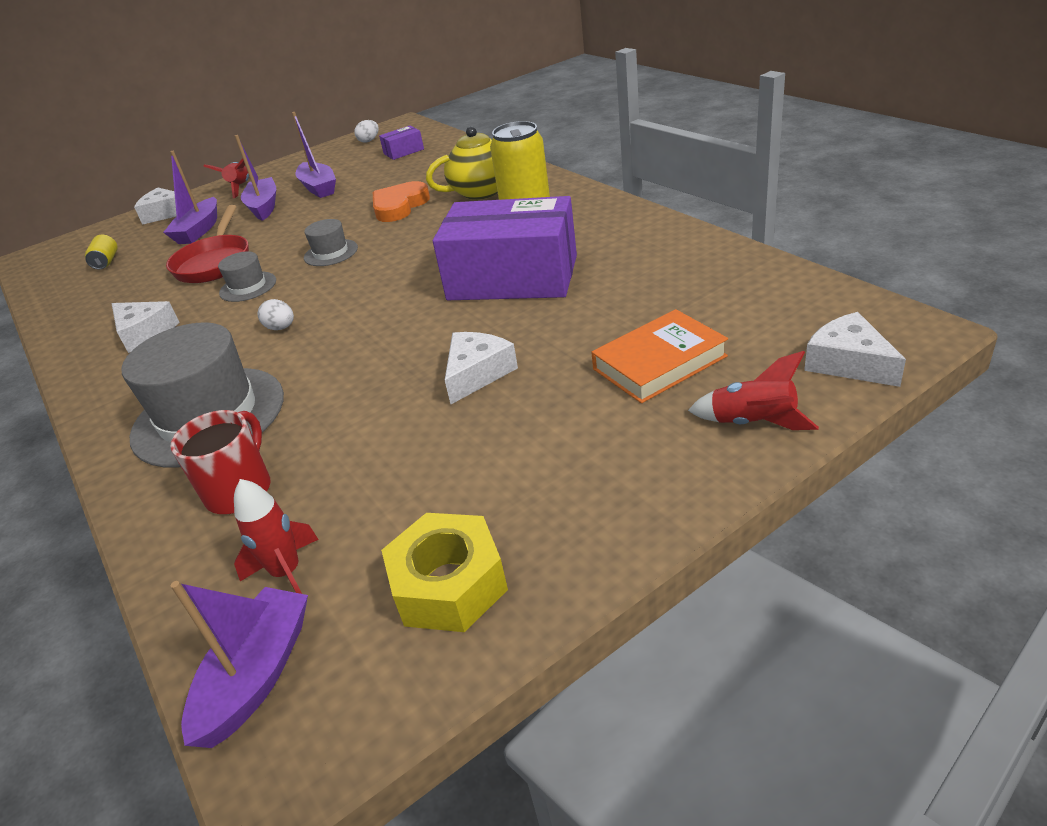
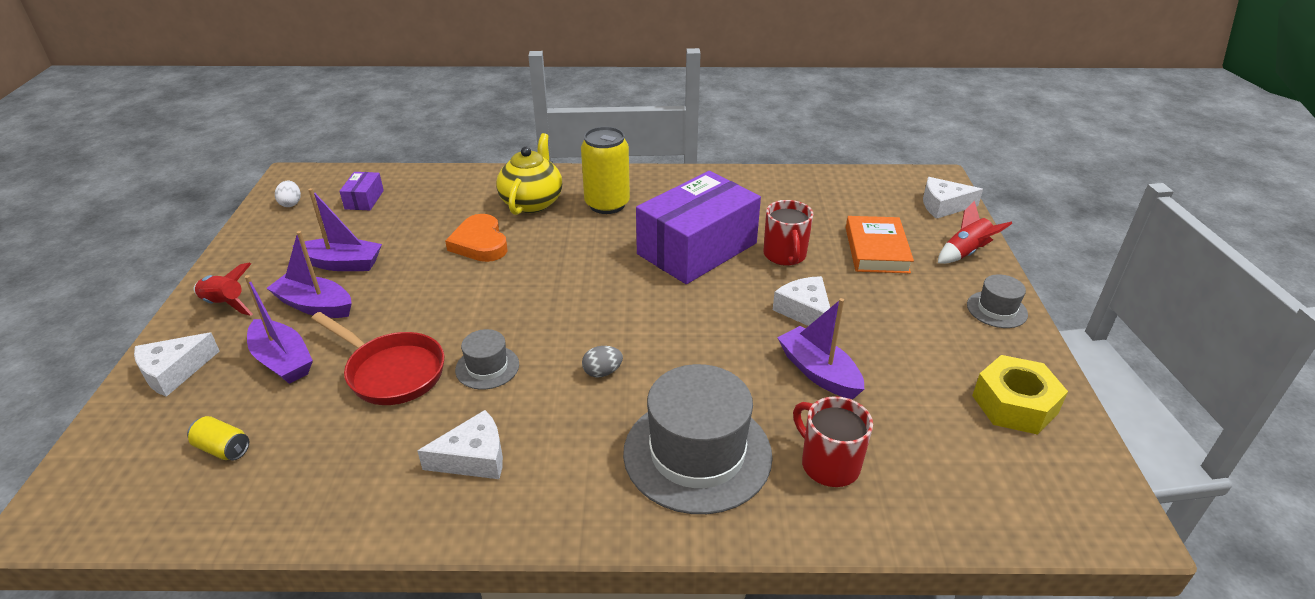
camera: 60 degrees left, 0 degrees up
(257, 675) = (1039, 511): purple boat -> purple boat (818, 372)
(281, 328) = (602, 372): white egg -> grey egg
(287, 573) = (949, 468): red rocket -> none
(331, 253) = (504, 304): grey hat -> grey hat (996, 309)
(565, 320) = (785, 255): none -> red mug

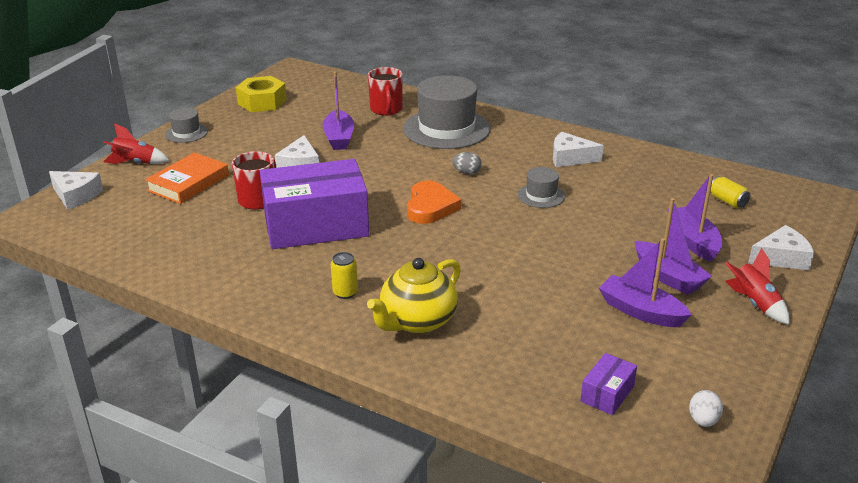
camera: 150 degrees left, 5 degrees down
(391, 372) = (610, 211): red pan -> none
(480, 243) = (498, 290): orange heart -> orange heart (430, 207)
(607, 204) = (345, 293): yellow can -> yellow can, size x0.49

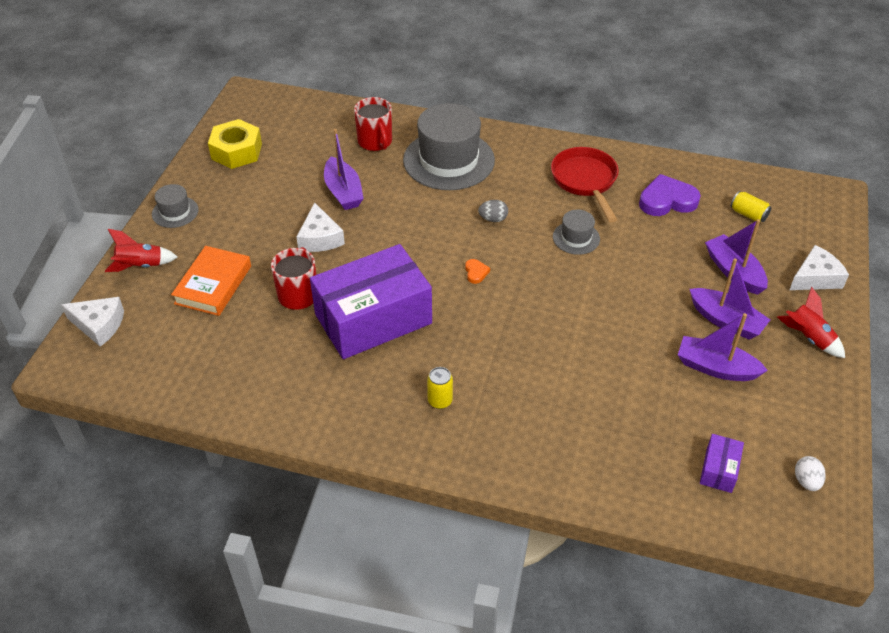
camera: 15 degrees left, 15 degrees up
(417, 321) = (522, 422): yellow teapot -> none
(430, 207) = (476, 272): orange heart -> orange heart, size x0.46
(570, 158) = (585, 181): white cheese -> red pan
(646, 181) = (667, 200): none -> purple heart

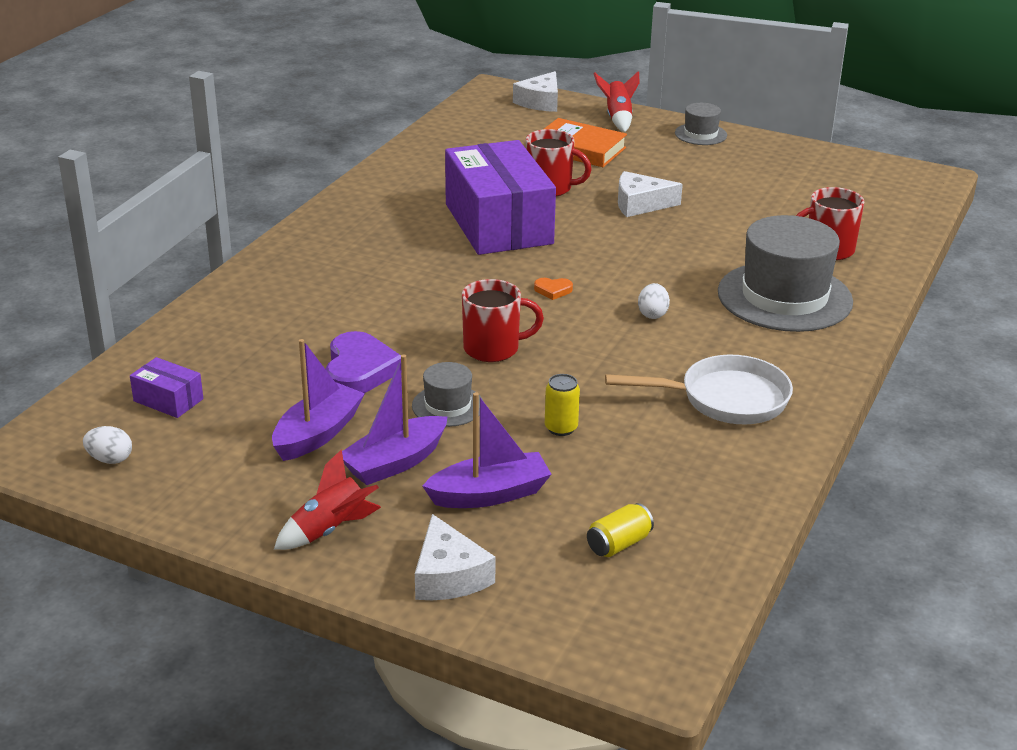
camera: 100 degrees right, 15 degrees down
(236, 151) = (809, 167): yellow nut -> none
(343, 192) = (723, 223): purple boat -> none
(440, 401) = (363, 248): yellow can -> yellow can (561, 428)
(493, 219) = (652, 314): grey egg -> white egg
(570, 294) = (493, 349): none -> red mug
(576, 238) = (600, 371): grey hat -> grey hat (448, 406)
(585, 181) = (725, 399): red pan -> white pan
(667, 200) = (668, 467): purple heart -> purple heart (359, 370)

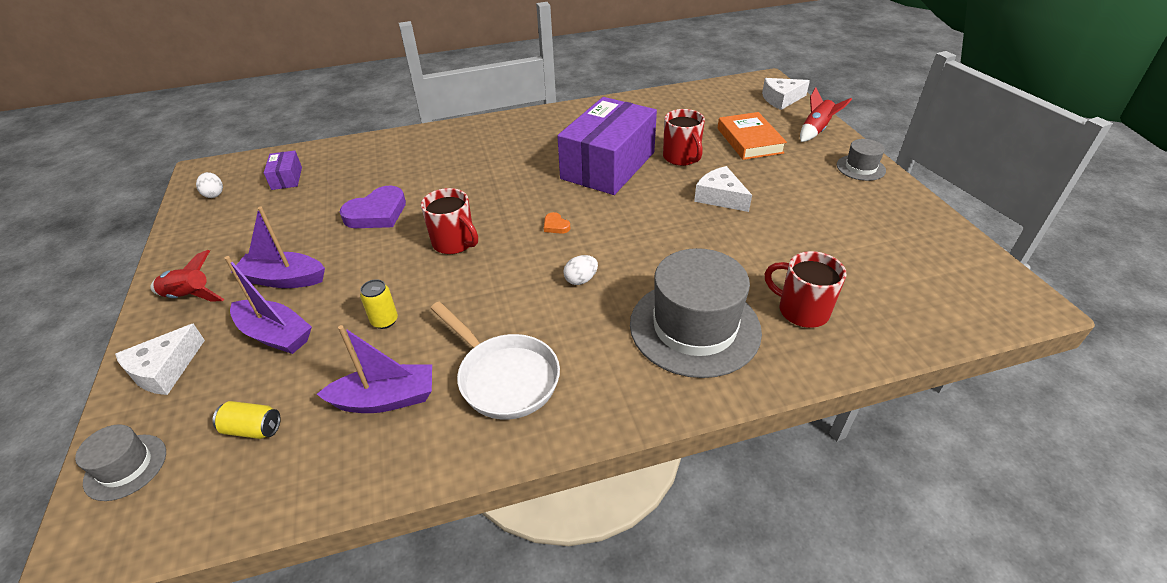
camera: 50 degrees right, 10 degrees up
(318, 434) = (293, 237): purple boat -> purple boat (386, 399)
(448, 406) = (368, 263): grey hat -> grey hat (126, 467)

